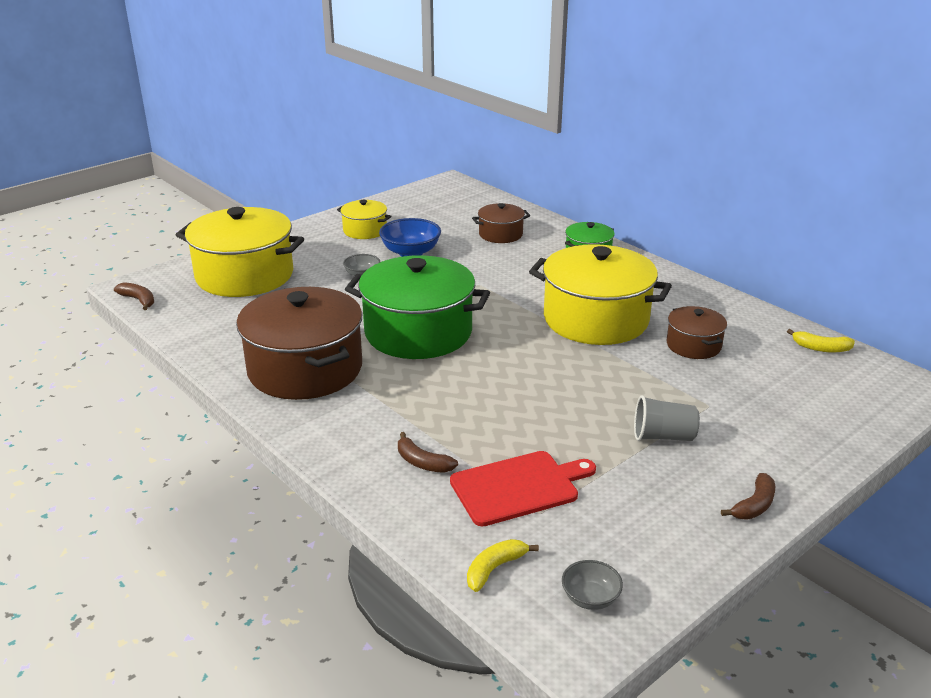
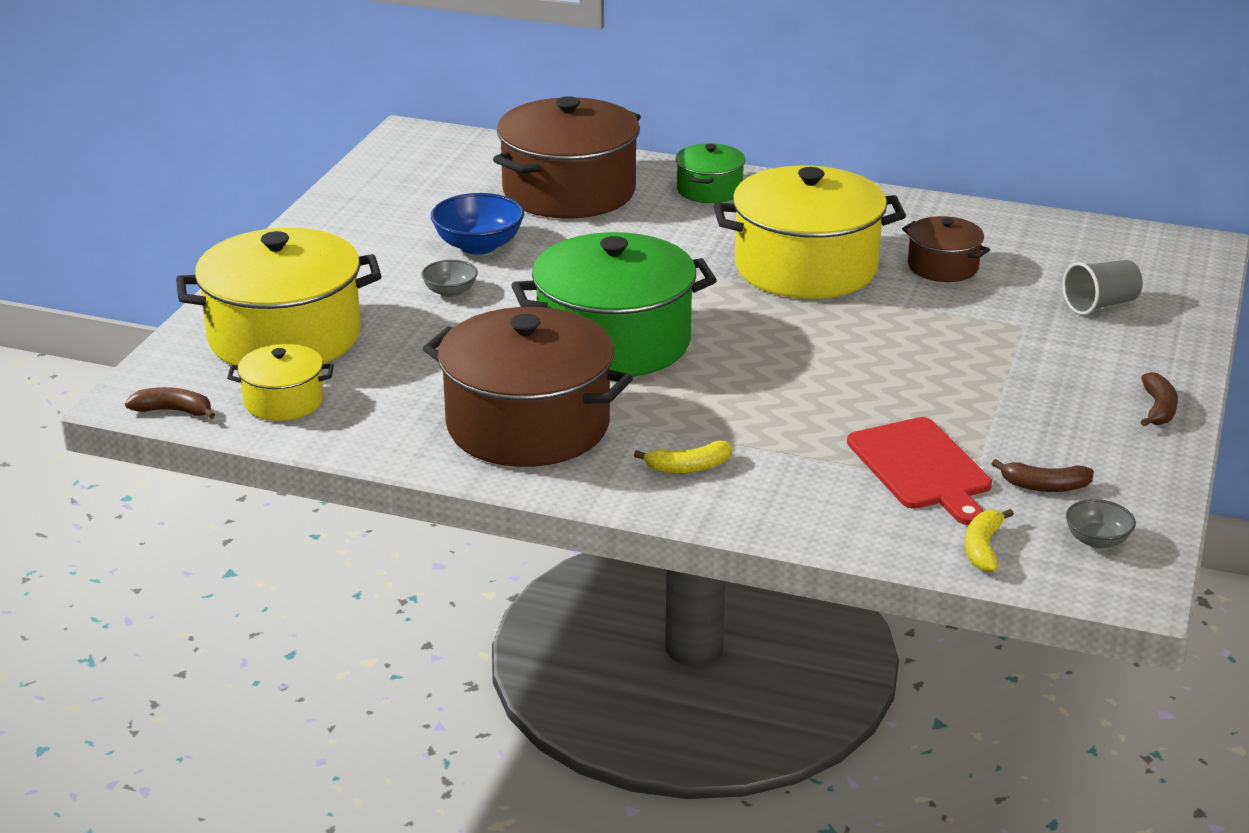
camera: 30 degrees left, 0 degrees up
(365, 230) = (376, 232): yellow pot -> yellow pot (283, 401)
(422, 462) = (793, 478): brown banana -> brown banana (1044, 486)
(500, 234) = (569, 191): brown pot -> brown pot, size x2.02
(519, 487) = (921, 468): red cutting board -> red cutting board turned 120 degrees clockwise
(663, 436) = (1010, 372): grey cup -> grey cup (1100, 305)
(821, 348) = (1073, 232): yellow banana -> yellow banana (688, 467)

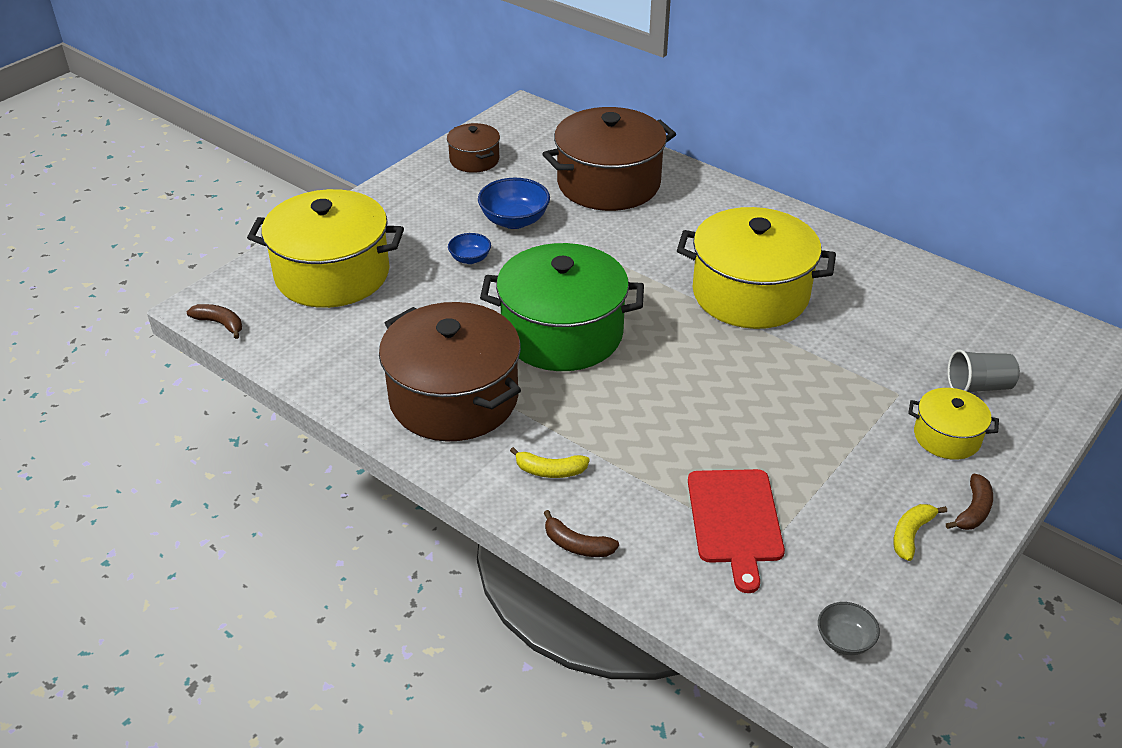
camera: 20 degrees right, 10 degrees up
(283, 401) = (297, 333): yellow pot -> yellow pot (947, 437)
(450, 292) = (470, 259): grey bowl -> blue bowl
(709, 190) = (715, 203): green pot -> none
(943, 267) = (862, 317): brown pot -> brown pot (474, 160)
(983, 548) = (741, 621): yellow banana -> yellow banana (911, 535)
(1044, 486) = (829, 568): brown banana -> brown banana (577, 545)

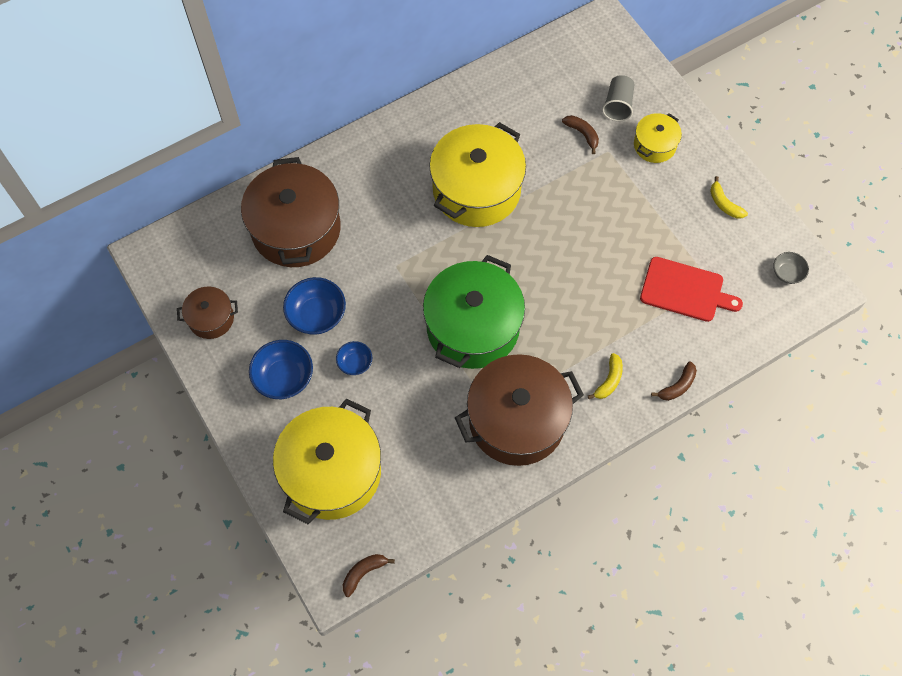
camera: 70 degrees left, 25 degrees up
(430, 218) = (284, 377): none -> blue bowl
(973, 510) = (716, 163): brown banana -> brown banana (582, 134)

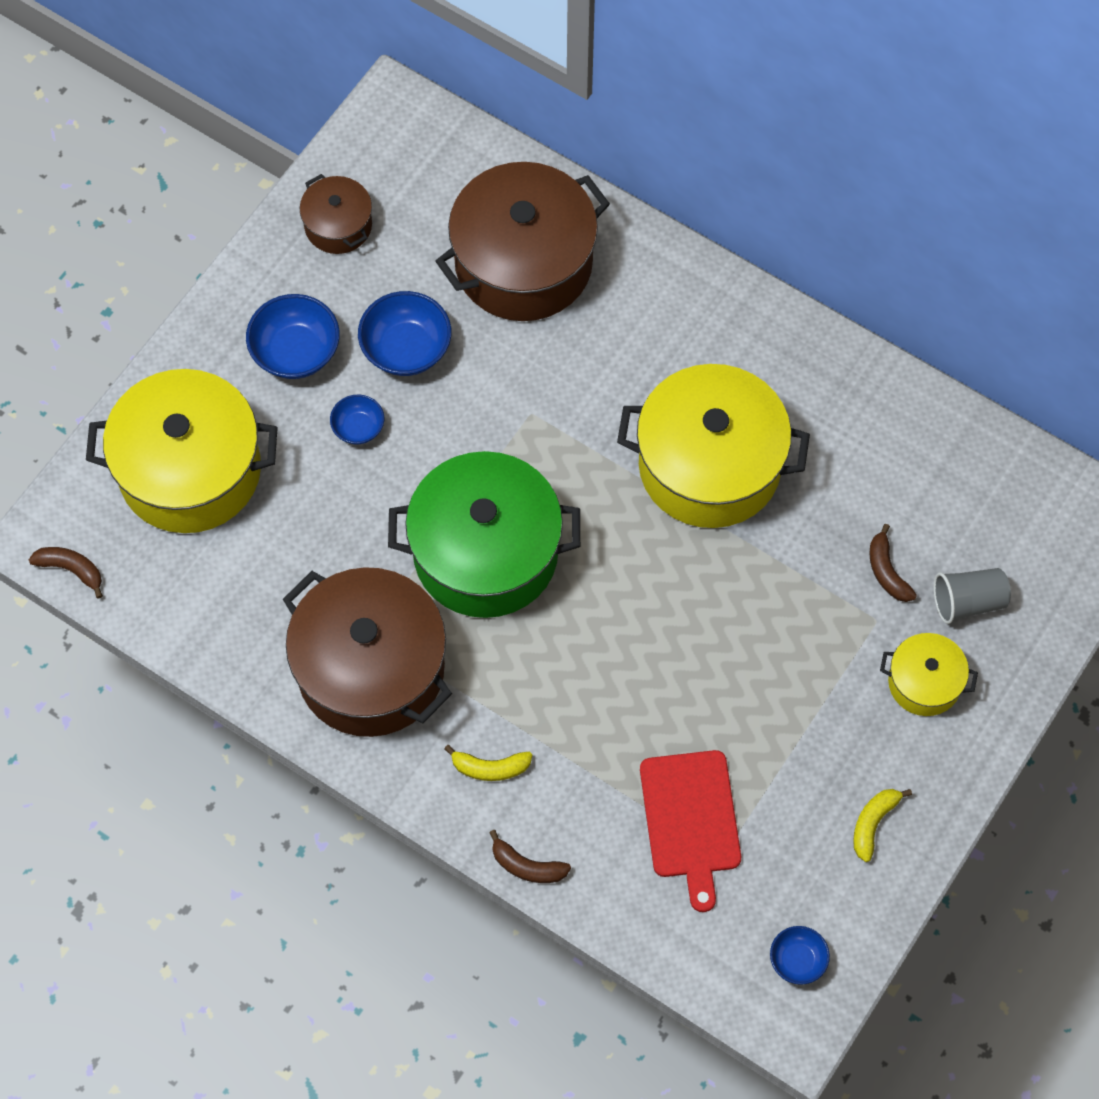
camera: 65 degrees right, 0 degrees up
(582, 134) = (887, 571): brown banana -> brown banana turned 135 degrees clockwise
(787, 273) = (797, 960): grey bowl -> blue bowl

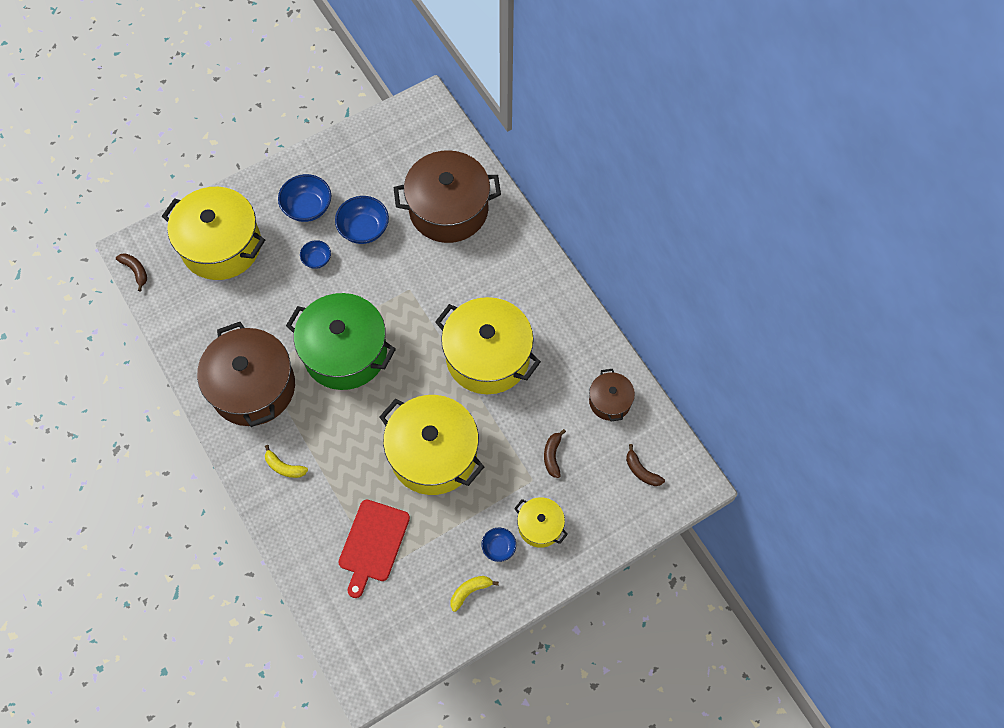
camera: 25 degrees right, 0 degrees up
(338, 225) = (365, 152): brown pot -> brown pot (610, 401)
(527, 866) = (274, 528): brown banana -> brown banana (641, 471)
(708, 647) = (433, 454): none -> yellow pot
(797, 960) = (387, 648): blue bowl -> blue bowl (498, 547)
(968, 602) = (588, 492): grey cup -> none

